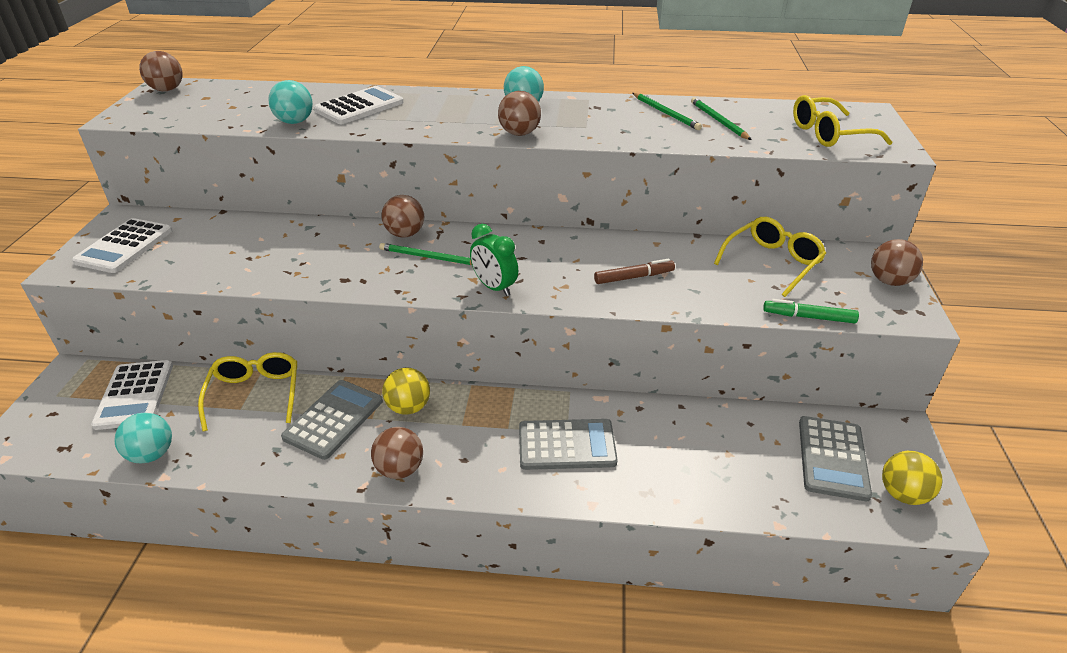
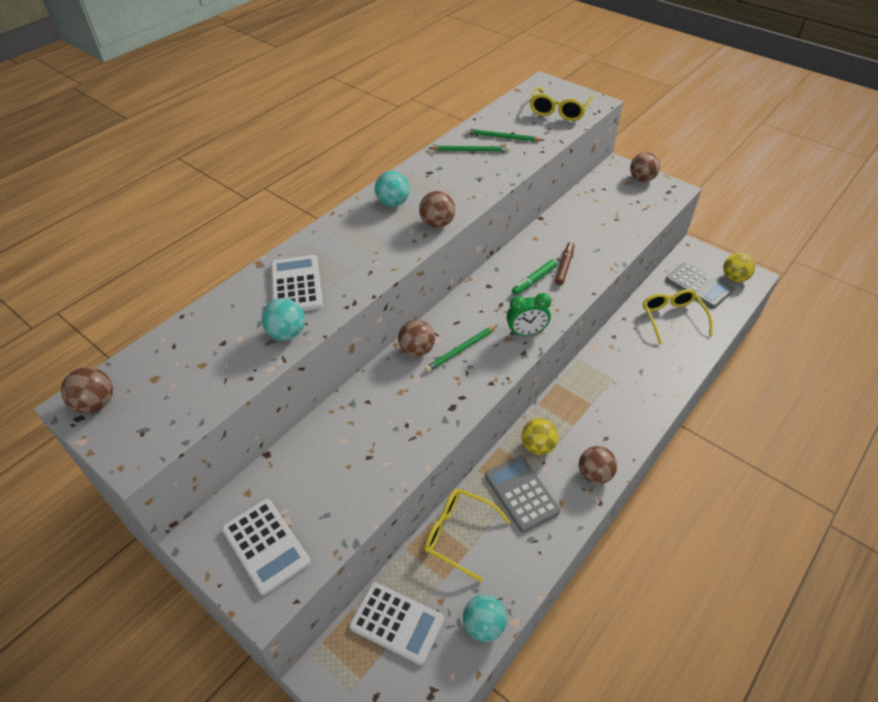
camera: 55 degrees left, 10 degrees up
(566, 445) = (624, 384): grey calculator -> none
(772, 263) = (593, 207): yellow glasses -> yellow glasses (672, 318)
(809, 317) = (652, 224): green marker -> green marker (534, 280)

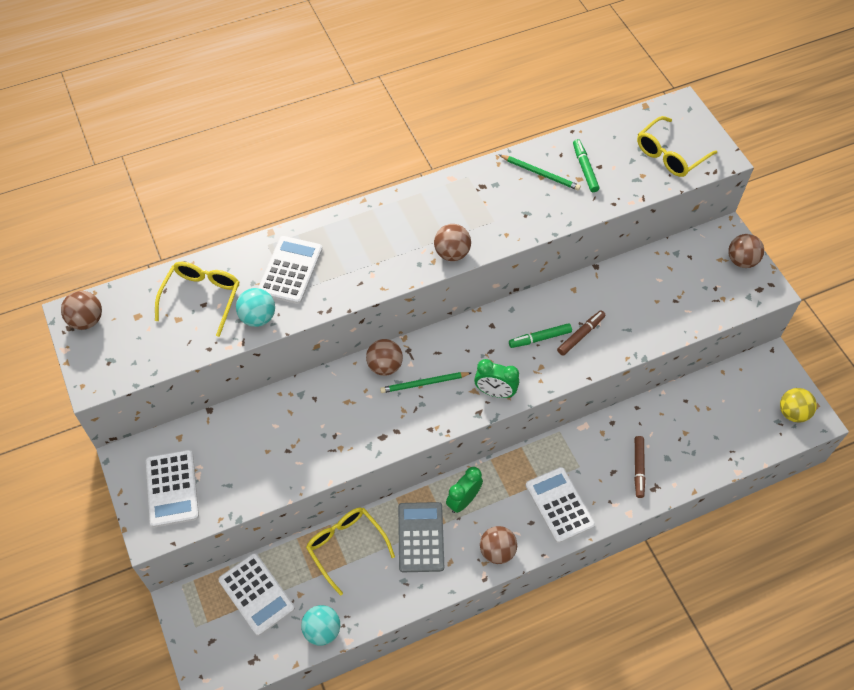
camera: 25 degrees right, 10 degrees up
(393, 203) = (425, 211): turquoise ball -> none
(502, 137) = (585, 169): green pencil -> green marker
(538, 446) = (463, 500): yellow ball -> green clock
(618, 414) = (559, 505): none -> white calculator
(658, 360) = (638, 468): none -> brown marker
(672, 318) = (687, 430): yellow glasses -> yellow glasses (202, 298)
(698, 286) = (745, 404): grey calculator -> none

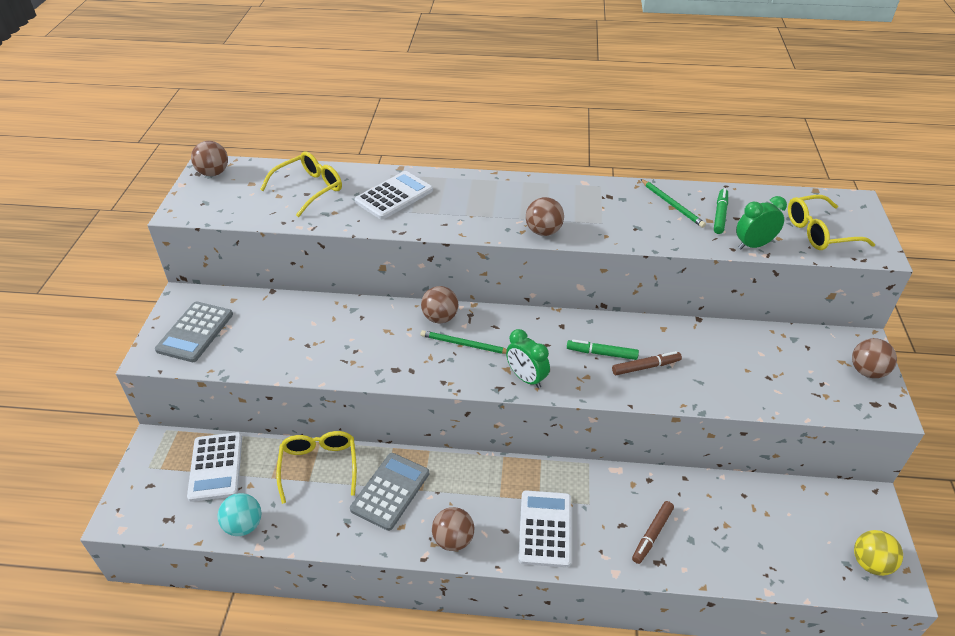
camera: 30 degrees right, 15 degrees down
(172, 488) = (195, 332): white calculator -> grey calculator
(258, 317) = (340, 216): turquoise ball -> none
(463, 500) = (452, 479): green clock -> green clock (753, 245)

